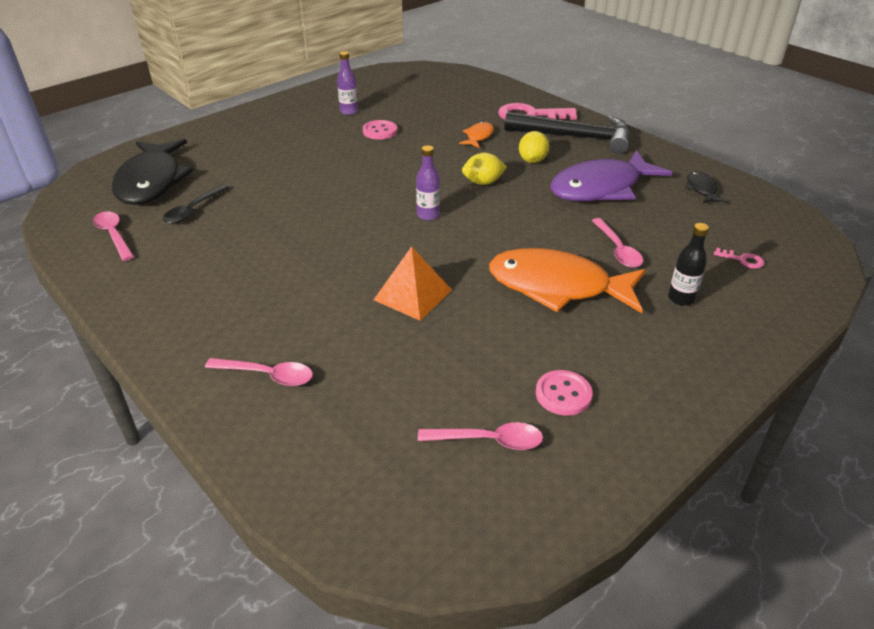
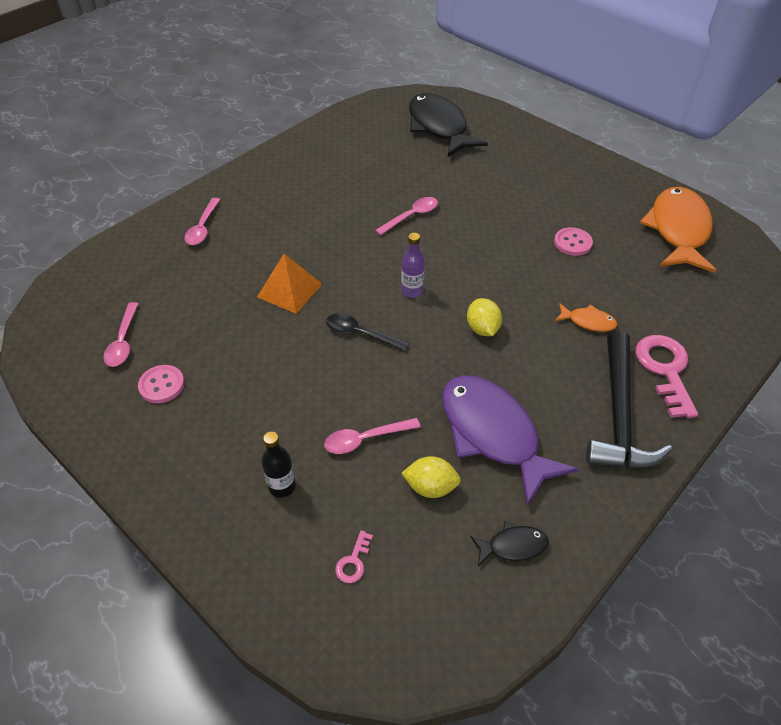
camera: 85 degrees right, 10 degrees up
(114, 235) = (361, 128): pink spoon -> pink spoon (411, 216)
(151, 181) = (439, 127): black fish -> black fish turned 75 degrees clockwise
(193, 210) = (400, 156): black spoon -> black spoon (361, 333)
(349, 111) = (610, 216): purple bottle -> none
(532, 160) = (543, 370): yellow lemon -> yellow lemon (430, 487)
(557, 286) = (301, 386): orange fish -> orange fish (678, 230)

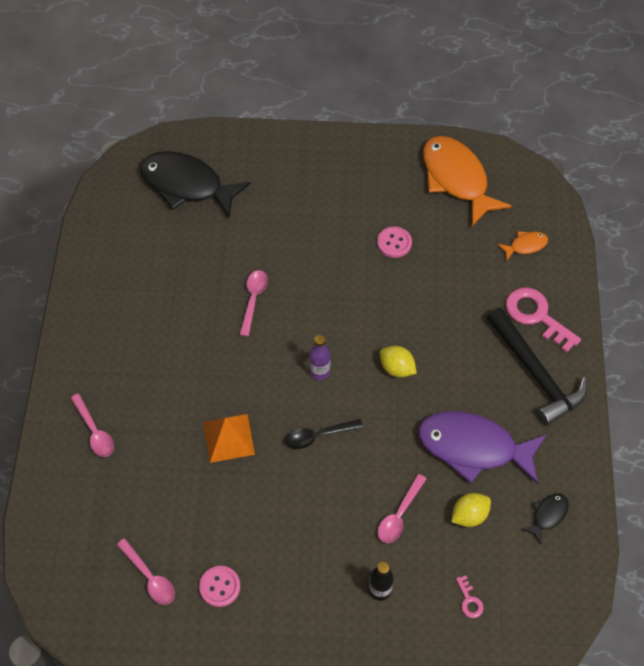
camera: 40 degrees left, 10 degrees up
(588, 322) = (460, 310): orange fish -> orange fish (525, 245)

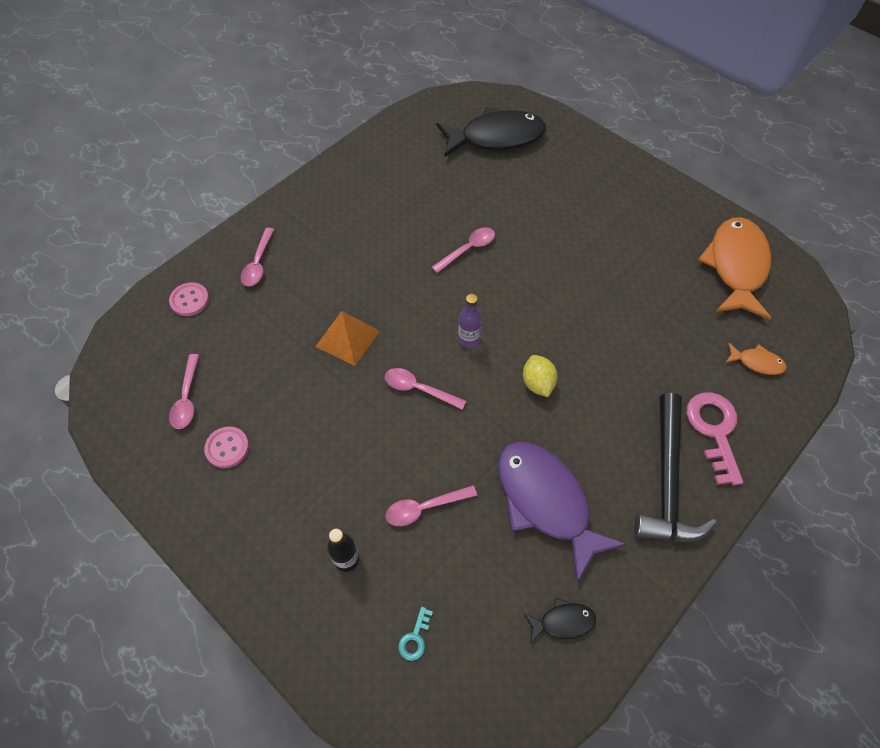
camera: 40 degrees right, 0 degrees up
(187, 185) = (496, 137): black fish -> black fish turned 105 degrees clockwise
(318, 436) = (418, 389): black spoon -> pink spoon
(394, 243) = (629, 282): pink button -> pink button (190, 300)
(469, 515) = (486, 559): yellow lemon -> none
(469, 600) = (415, 638): pink key -> turquoise key

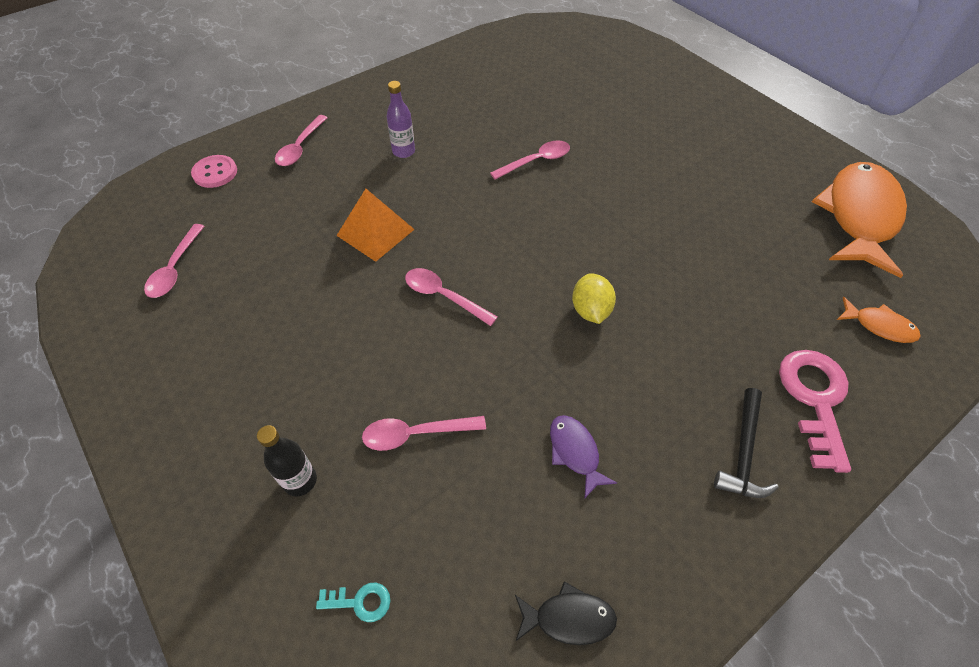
camera: 10 degrees right, 5 degrees down
(227, 448) = (201, 327): pink button -> none
(415, 638) = (360, 601): turquoise key -> turquoise key turned 120 degrees counterclockwise
(469, 339) = (516, 252): purple bottle -> purple bottle (403, 151)
(496, 137) = (591, 62): black fish -> none
(546, 502) = (575, 452): purple fish -> purple fish, size x0.44
(667, 481) = (743, 452): black hammer -> black hammer, size x0.56

